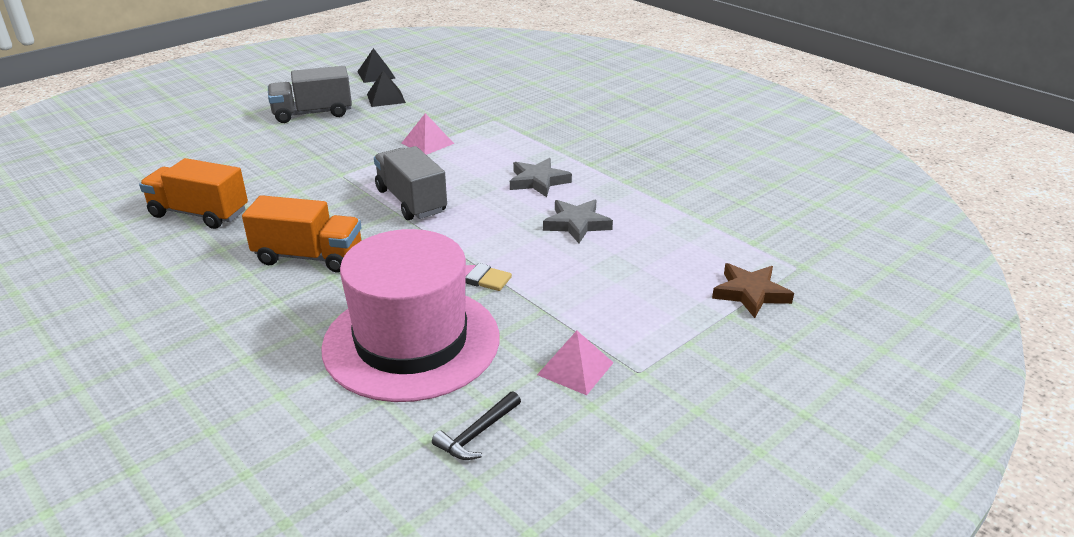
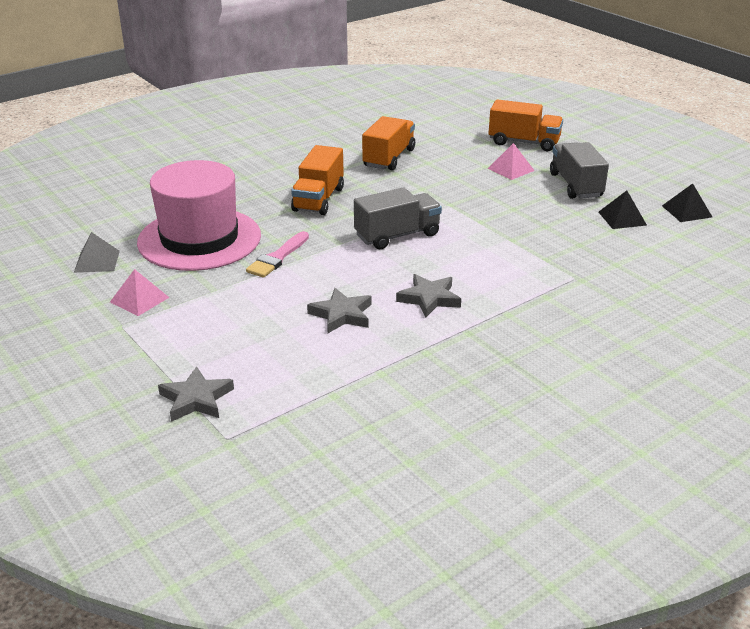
camera: 95 degrees right, 0 degrees up
(193, 134) = (524, 142): none -> orange truck
(427, 143) = (514, 241): pink pyramid -> pink pyramid (511, 169)
(477, 434) = (97, 261): black hammer -> grey pyramid
(750, 293) = (196, 399): brown star -> grey star

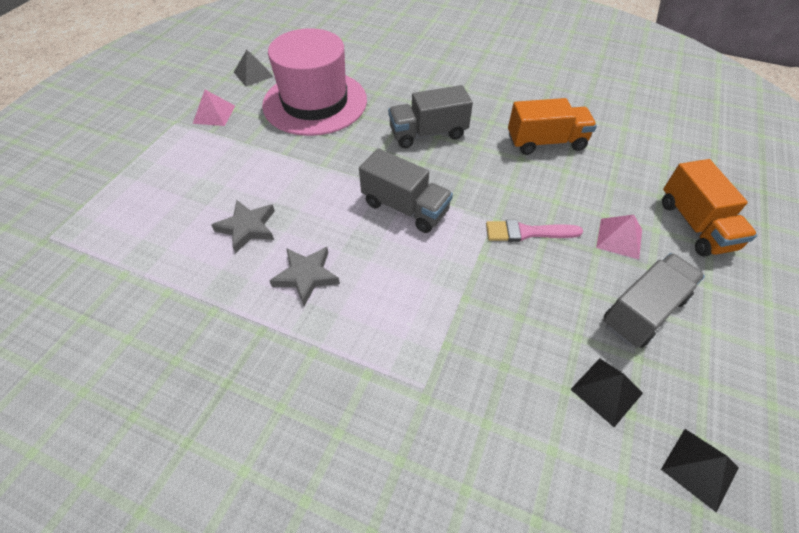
camera: 60 degrees right, 20 degrees up
(196, 399) = (95, 199): grey star -> none
(277, 258) = (315, 152): pink brush -> pink brush (527, 232)
(318, 199) = (428, 133): orange truck -> grey truck

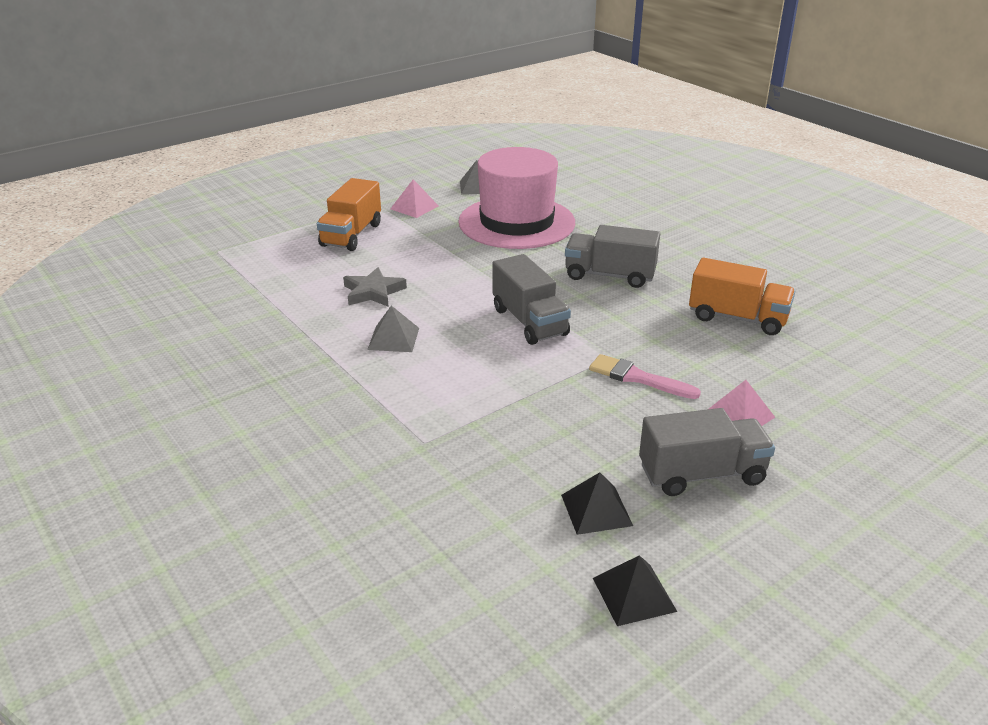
camera: 30 degrees right, 20 degrees down
(306, 276) = (393, 338): grey star -> grey pyramid
(695, 225) = (848, 435): orange truck -> orange truck (351, 235)

